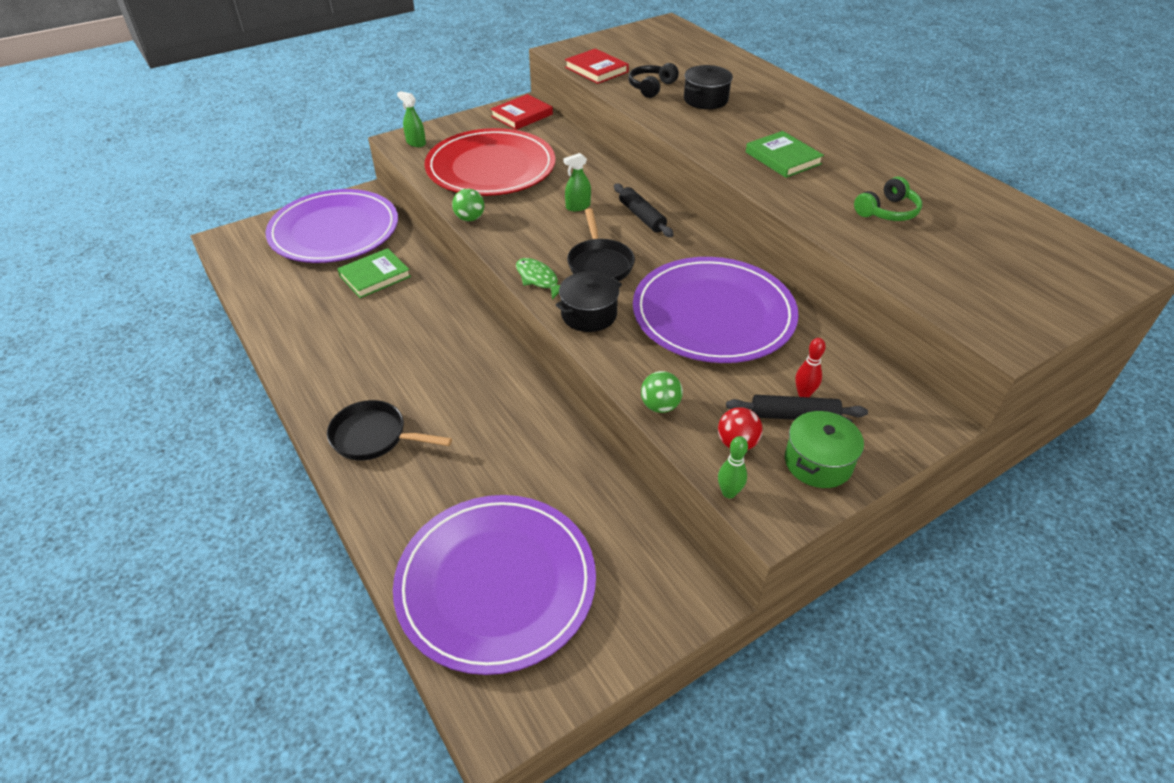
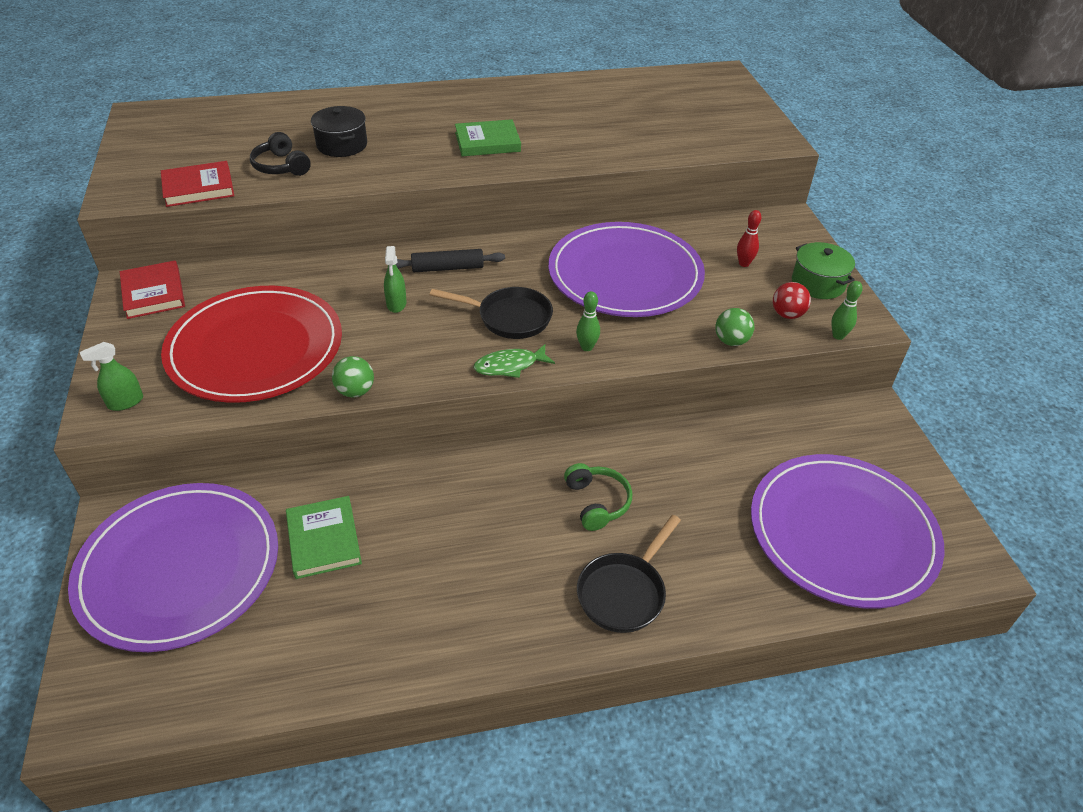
camera: 70 degrees left, 0 degrees up
(589, 314) = (587, 347): black pot -> green bowling pin
(794, 416) = (766, 277): black rolling pin -> none
(887, 211) = (604, 126): green headphones -> green headphones (597, 502)

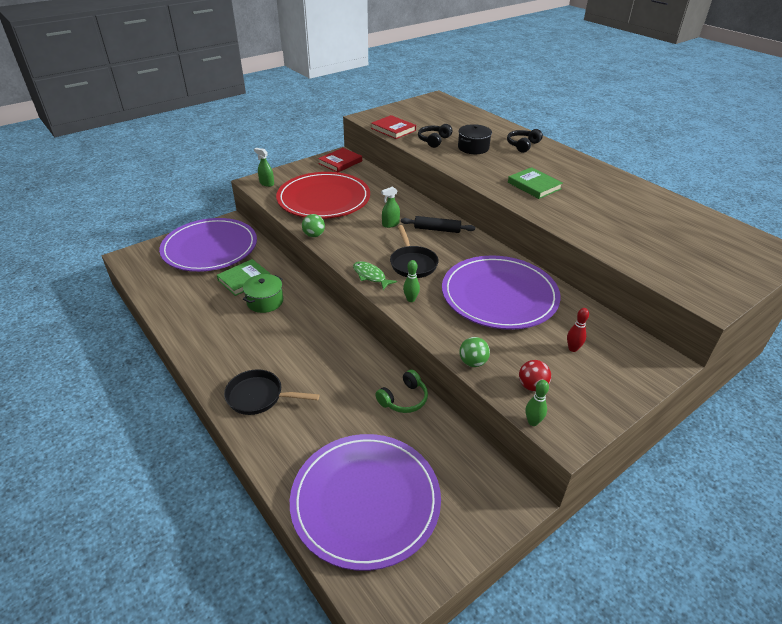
camera: 65 degrees right, 5 degrees down
(377, 109) = (522, 145): none -> black headphones
(447, 268) = (437, 229): black rolling pin -> black rolling pin turned 45 degrees counterclockwise
(597, 502) = (322, 365): green headphones -> green headphones (404, 399)
(818, 283) = (591, 396): green pot -> green pot (265, 301)

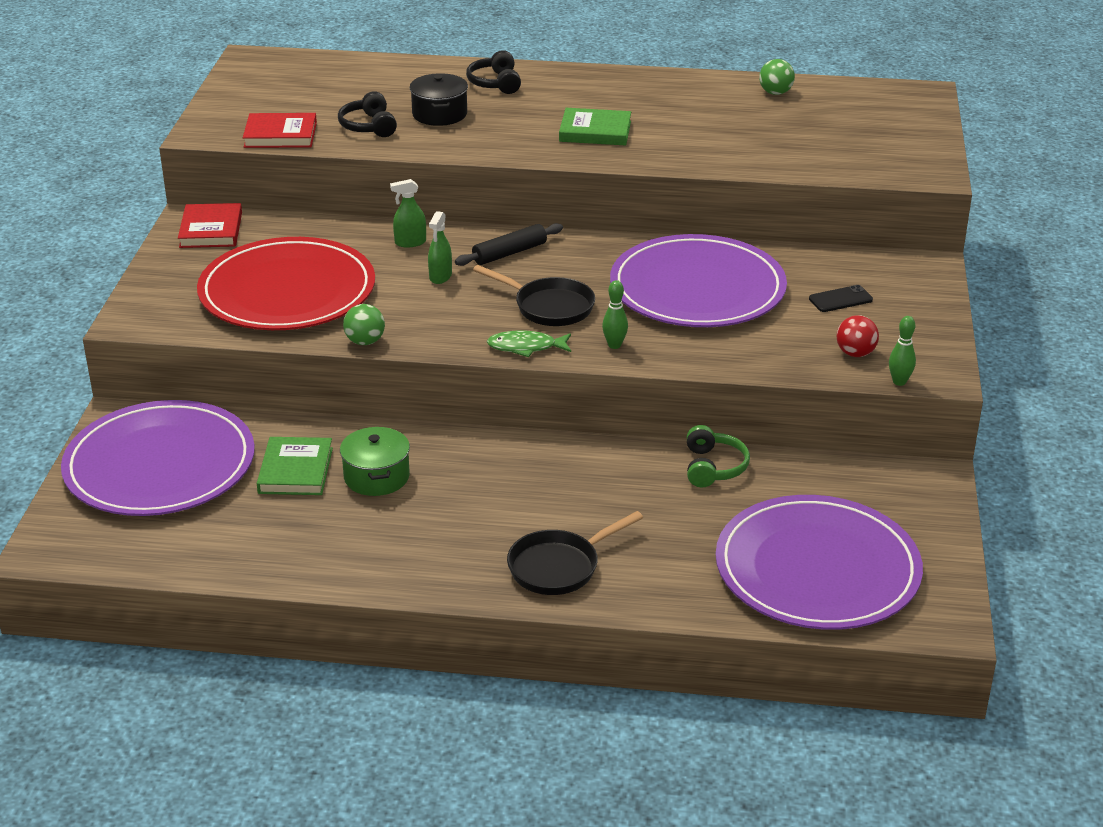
camera: 45 degrees left, 5 degrees down
(267, 183) = (155, 314): green spray bottle -> green spray bottle (410, 242)
(473, 362) = (774, 366): green ball -> green ball (775, 93)
(573, 348) = (840, 299): red bowling pin -> black phone

